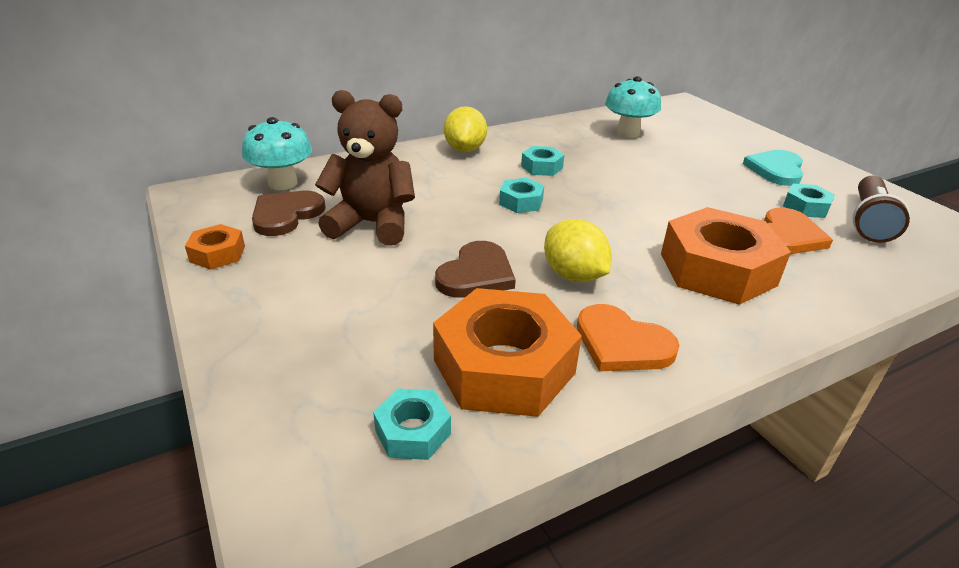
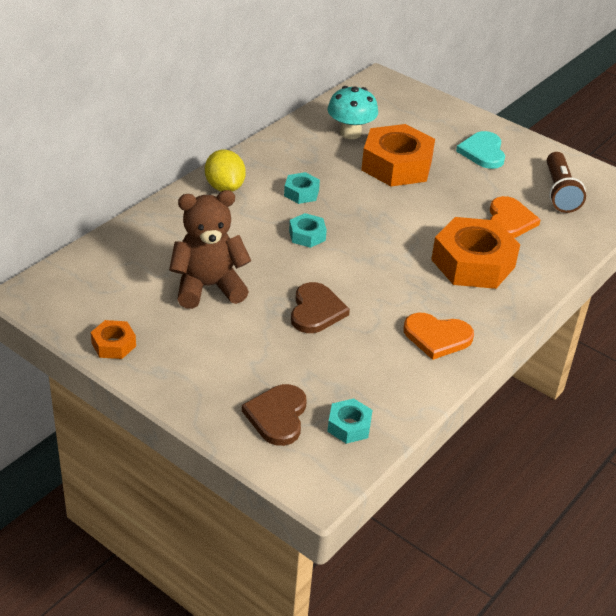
camera: 25 degrees left, 5 degrees up
(283, 183) = (99, 264): turquoise mushroom -> none
(286, 215) = (132, 296): brown heart -> brown heart (277, 416)
(504, 366) = (375, 372): orange nut -> orange nut (396, 165)
(573, 275) = (382, 294): yellow lemon -> none
(806, 207) = (514, 188): turquoise nut -> none

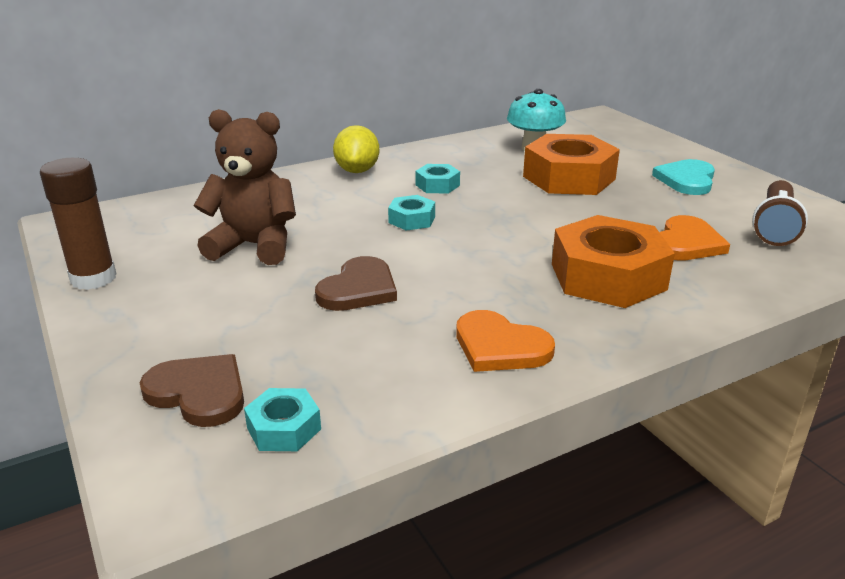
camera: 25 degrees right, 10 degrees down
(114, 345) = (93, 278): orange nut -> brown glue stick
(277, 416) = (199, 393): brown heart -> brown heart turned 90 degrees clockwise

